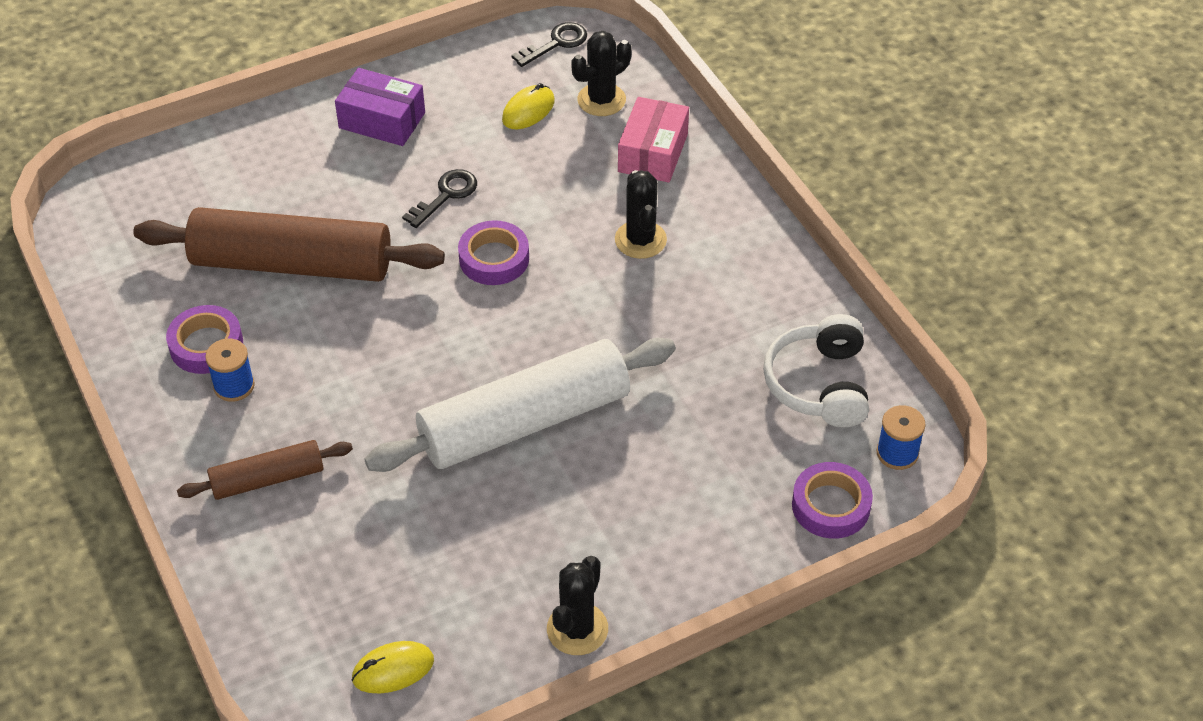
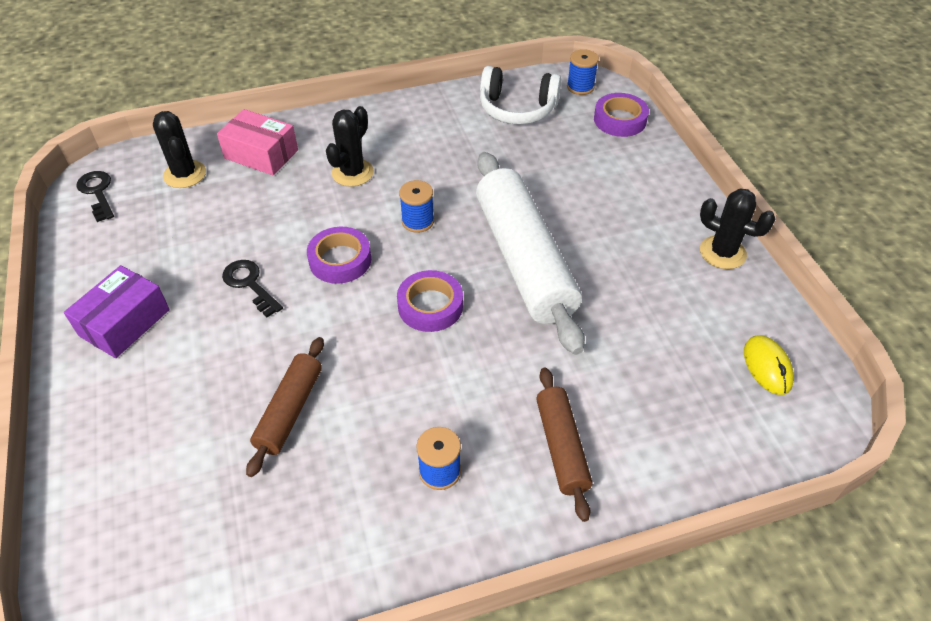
camera: 80 degrees left, 0 degrees up
(206, 345) = (378, 495): purple tape -> purple tape (430, 306)
(292, 263) = (290, 410): brown rolling pin -> brown rolling pin, size x0.52
(528, 110) = (171, 219): yellow mouse -> none
(569, 314) = (418, 221): none -> blue spool
(640, 240) = (352, 173): black cactus -> black cactus turned 60 degrees counterclockwise

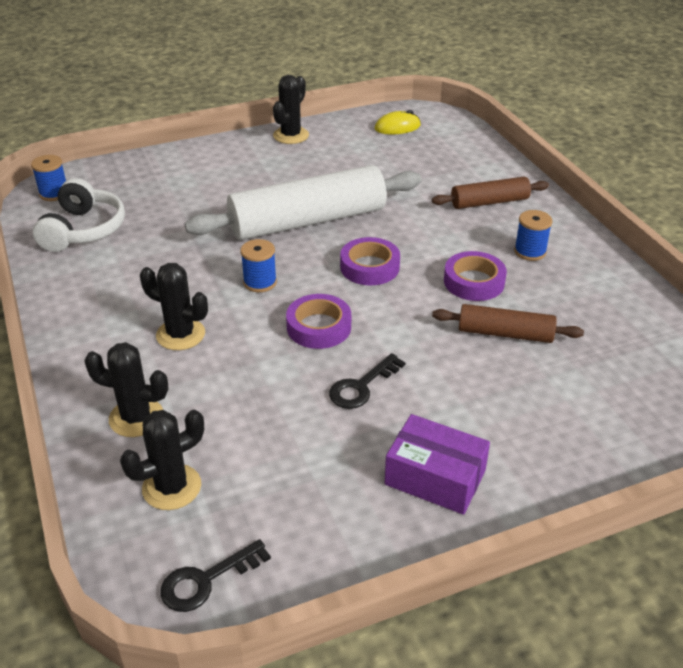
camera: 95 degrees left, 10 degrees down
(261, 154) = (136, 418): pink box -> black cactus
(620, 120) = (115, 173): purple tape -> purple tape (474, 282)

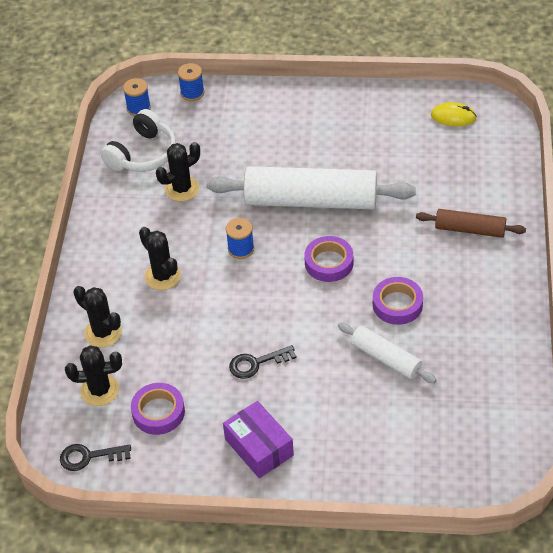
camera: 30 degrees right, 10 degrees up
(291, 135) = (355, 99): black cactus -> black cactus (182, 189)
(319, 327) = (258, 304): purple tape -> purple tape (158, 412)
(505, 333) = (386, 358): brown rolling pin -> white rolling pin
(530, 251) = (463, 291): blue spool -> blue spool (192, 93)

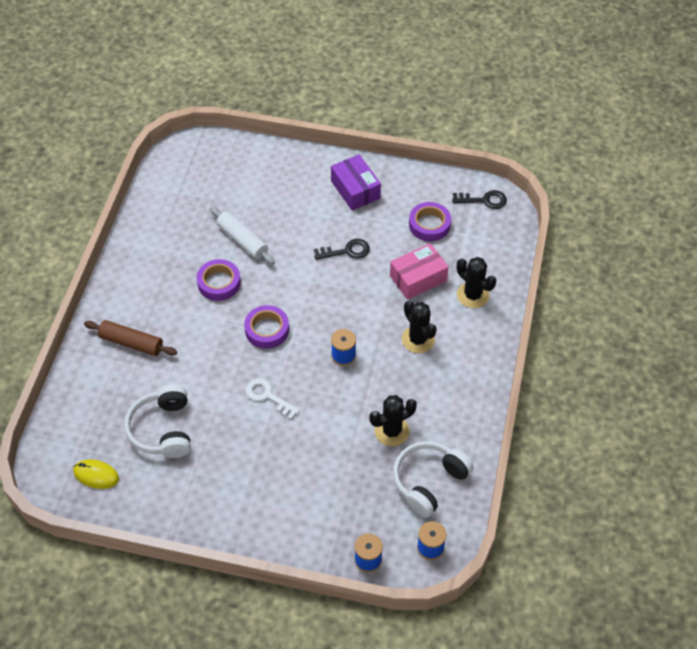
camera: 175 degrees left, 5 degrees up
(100, 390) = (476, 248): black cactus -> none
(167, 343) = (418, 278): none -> pink box
(311, 201) = (268, 396): white rolling pin -> white key
(406, 159) = (163, 429): none -> white headphones

